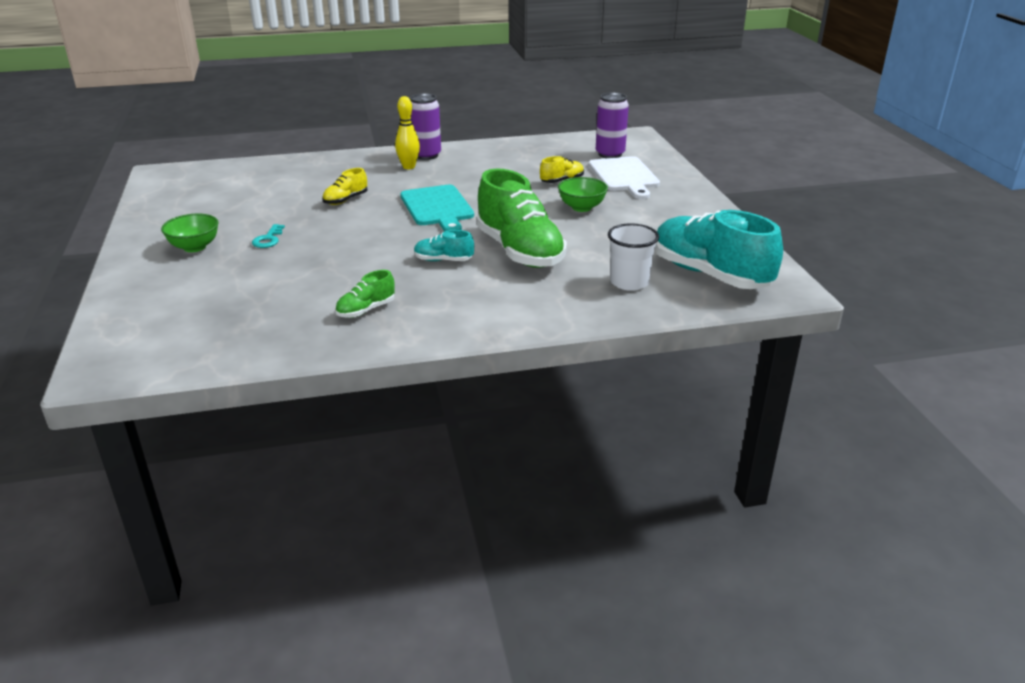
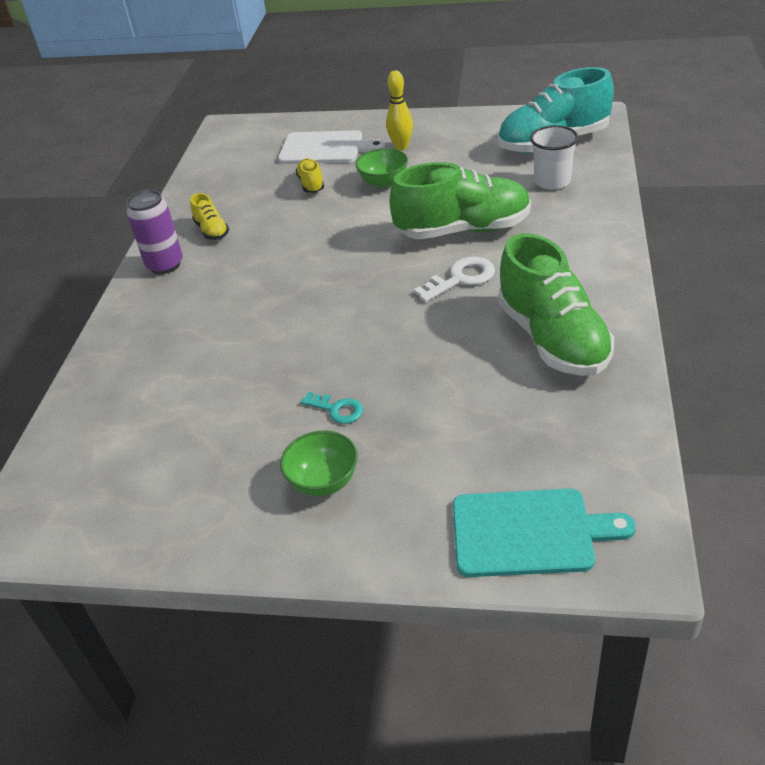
camera: 65 degrees left, 10 degrees up
(345, 200) = (258, 338): yellow shoe -> yellow shoe (212, 231)
(366, 310) = (552, 339): green shoe -> green shoe, size x2.21
(408, 167) = (191, 281): yellow bowling pin -> yellow bowling pin (401, 147)
(437, 208) = (326, 270): turquoise cutting board -> turquoise cutting board (529, 532)
(443, 260) = (461, 278): turquoise shoe -> white key
(610, 154) = (264, 147): purple can -> none

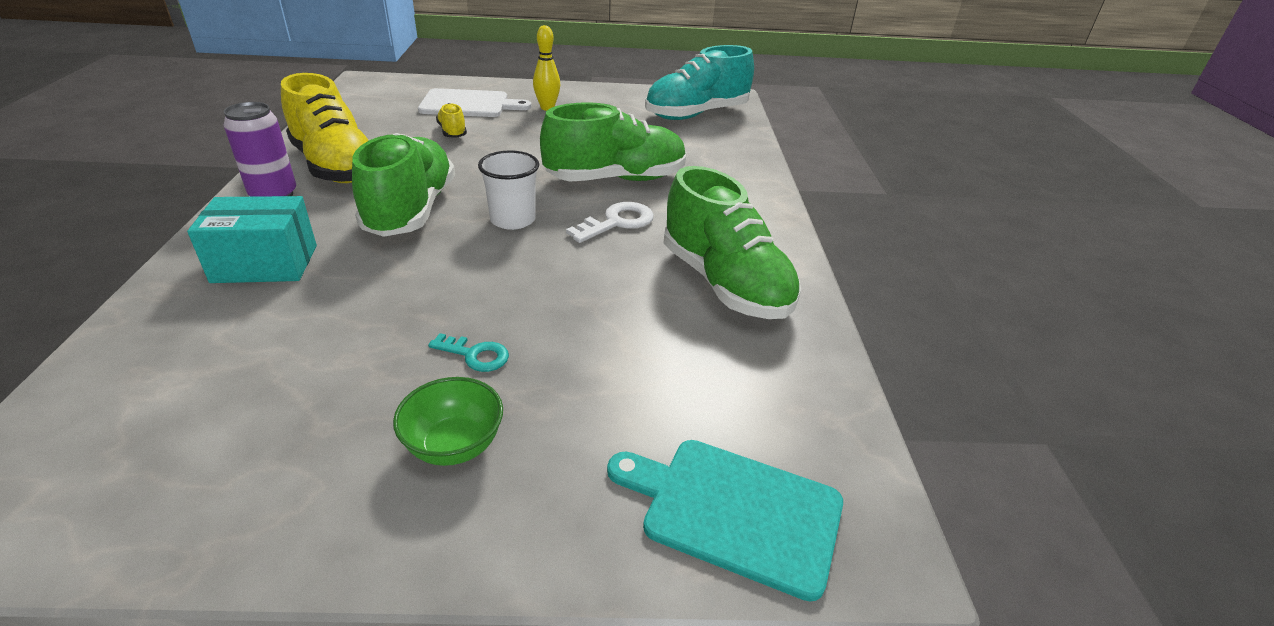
camera: 15 degrees left, 5 degrees down
(168, 332) = (265, 264): none -> turquoise box
(212, 231) = (336, 166): yellow shoe -> yellow shoe, size x2.21
(279, 275) = (411, 210): none -> green shoe
(383, 182) = (530, 135): green bowl -> none
(529, 532) = (734, 511): turquoise cutting board -> turquoise cutting board turned 150 degrees counterclockwise
(552, 181) = (700, 144): white cup -> white cup (513, 220)

